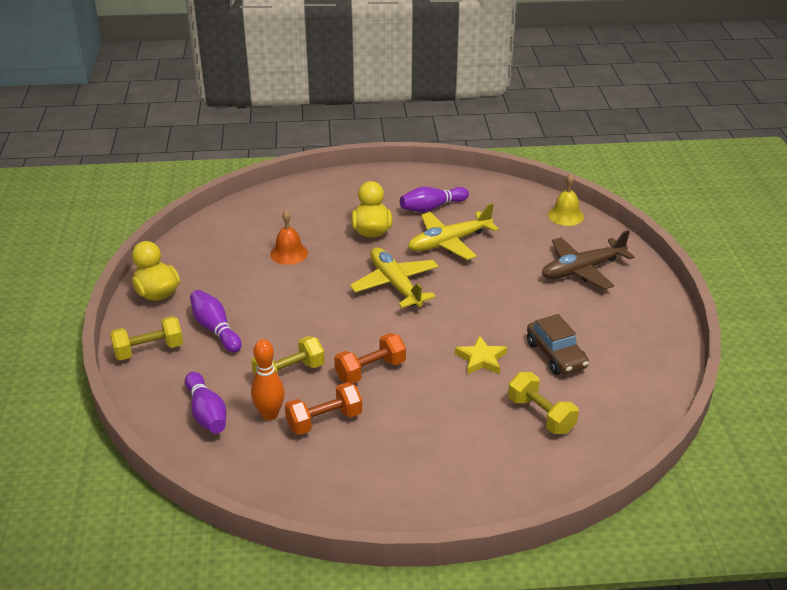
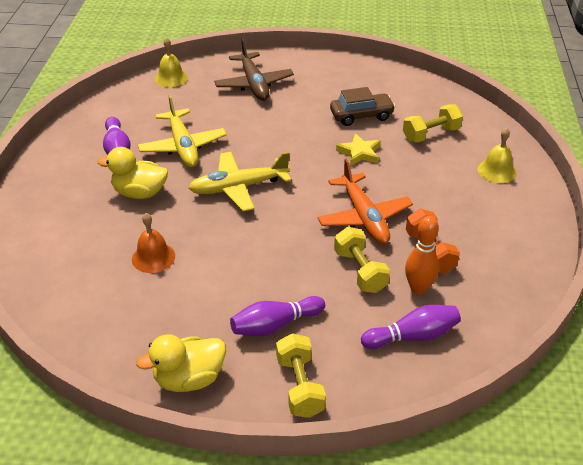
camera: 80 degrees left, 5 degrees up
(370, 370) = (364, 217): orange dumbbell -> orange plane
(485, 475) = (496, 171): none -> yellow bell

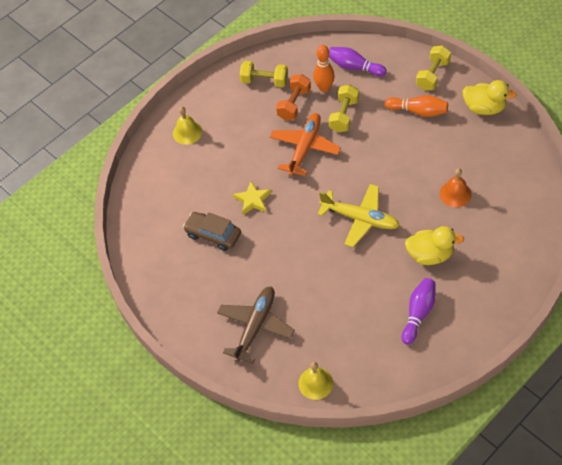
camera: 135 degrees left, 15 degrees up
(140, 193) = (430, 255): yellow duck -> yellow duck turned 45 degrees counterclockwise
(183, 146) = (368, 285): yellow plane -> none
(275, 325) = (418, 111): purple bowling pin -> orange bowling pin
(431, 134) = (188, 186): yellow dumbbell -> yellow dumbbell (264, 81)

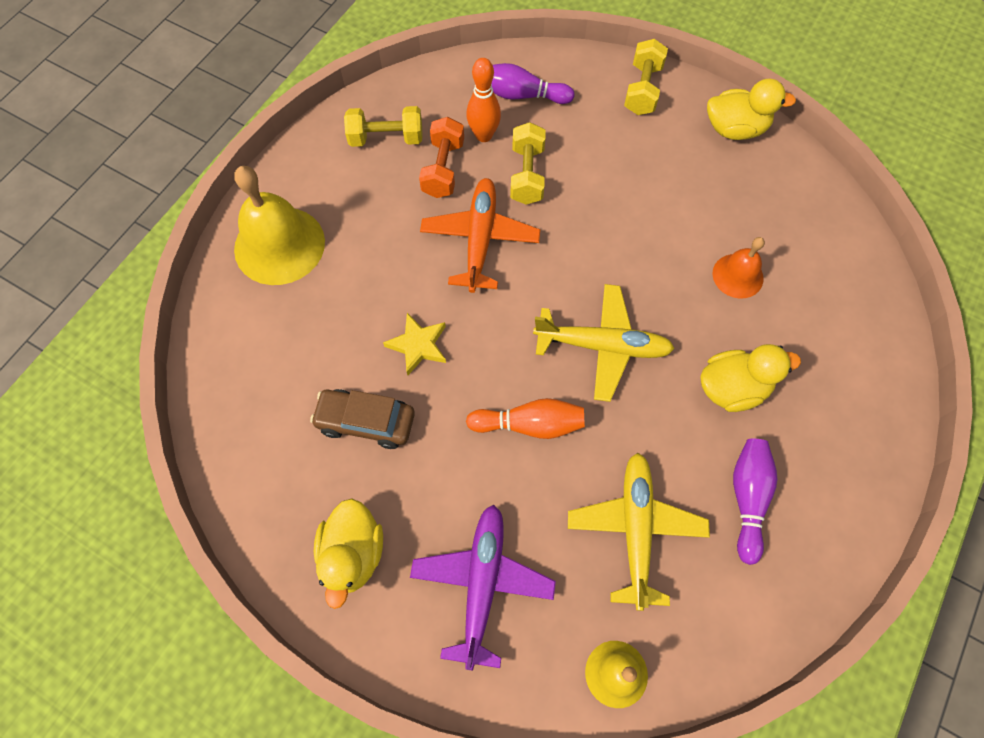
camera: 20 degrees left, 10 degrees up
(187, 132) = (279, 245): yellow bell -> yellow bell, size x1.81
(190, 299) = (353, 554): none -> yellow duck
(255, 327) = (482, 584): brown plane -> purple plane
(348, 317) = (635, 530): none -> yellow plane
(418, 111) = (639, 150): orange bowling pin -> orange bowling pin (529, 424)

